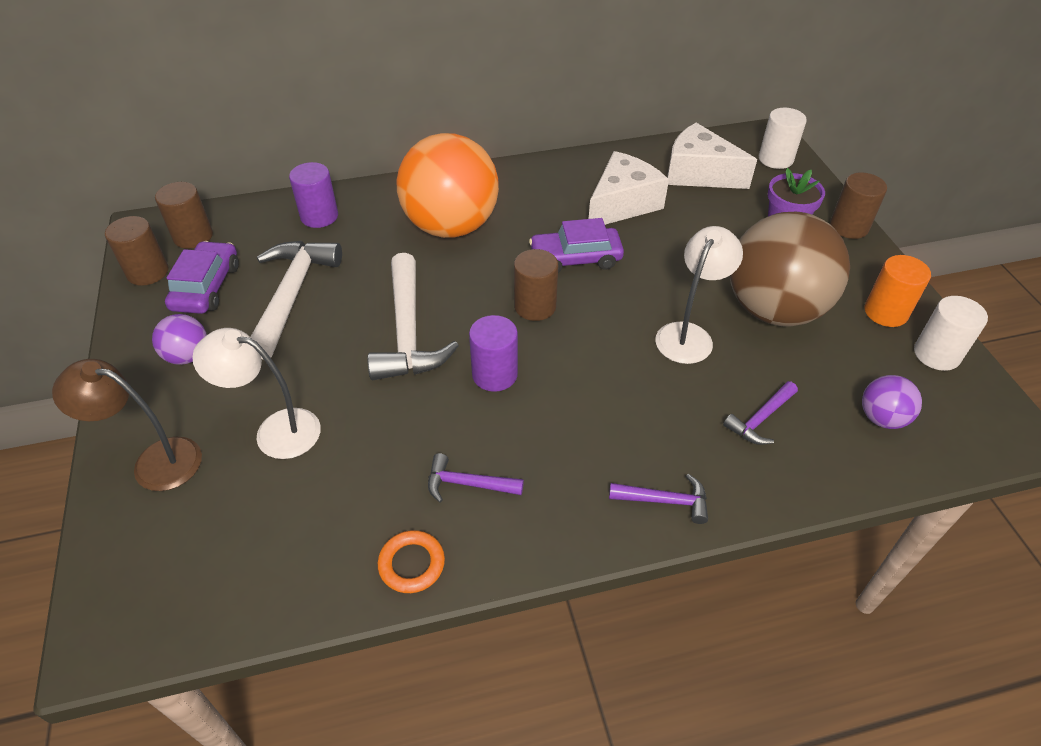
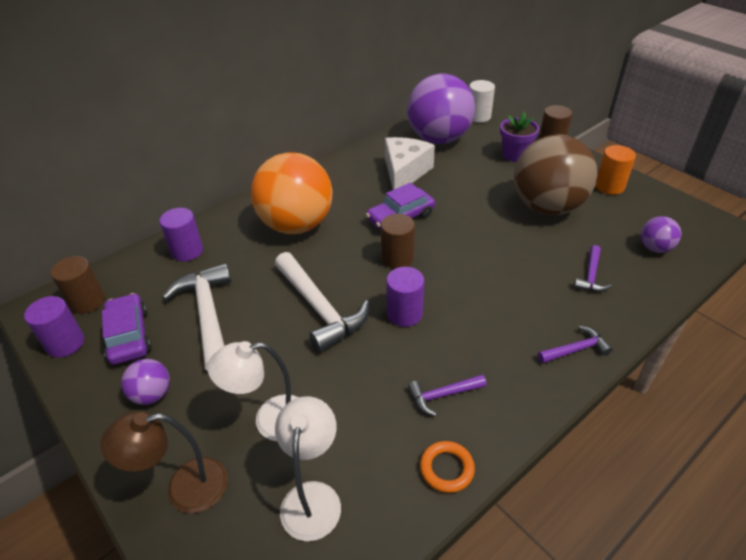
camera: 25 degrees left, 5 degrees down
(148, 272) = (65, 343): brown cylinder -> purple cylinder
(689, 335) = (509, 240): white lamp -> white lamp (313, 497)
(699, 173) = (439, 139): white cheese -> purple ball
(936, 354) = (654, 200): white cylinder -> none

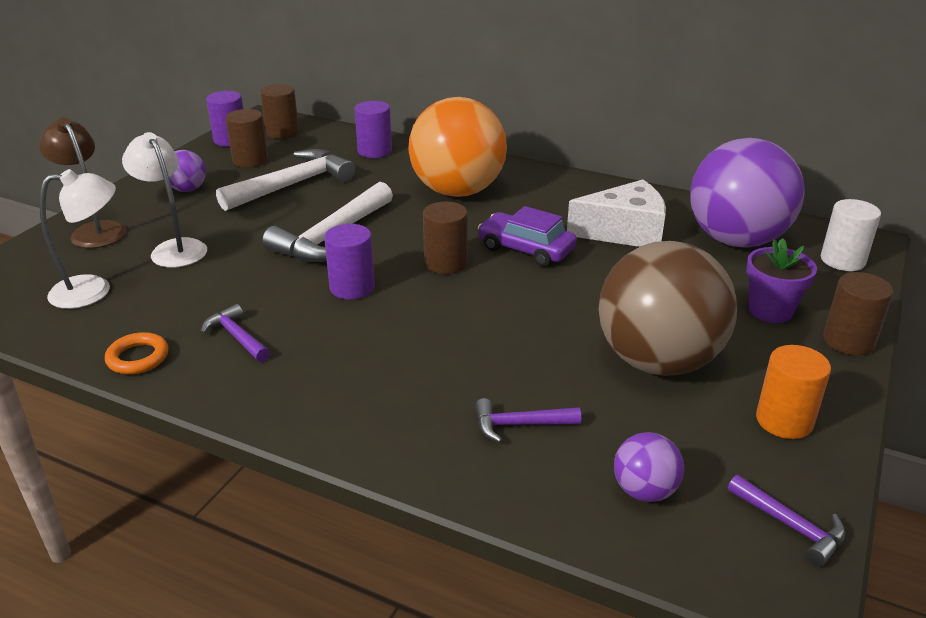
camera: 65 degrees right, 10 degrees down
(129, 336) = (250, 160): purple car -> brown cylinder
(576, 349) = (353, 427): purple hammer -> purple hammer (791, 526)

